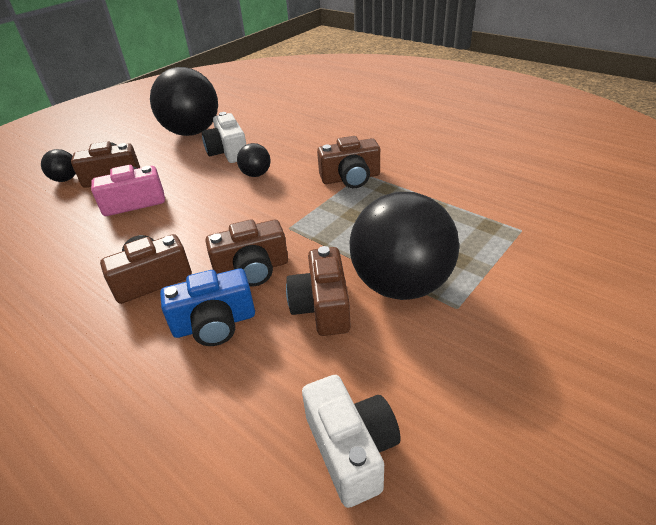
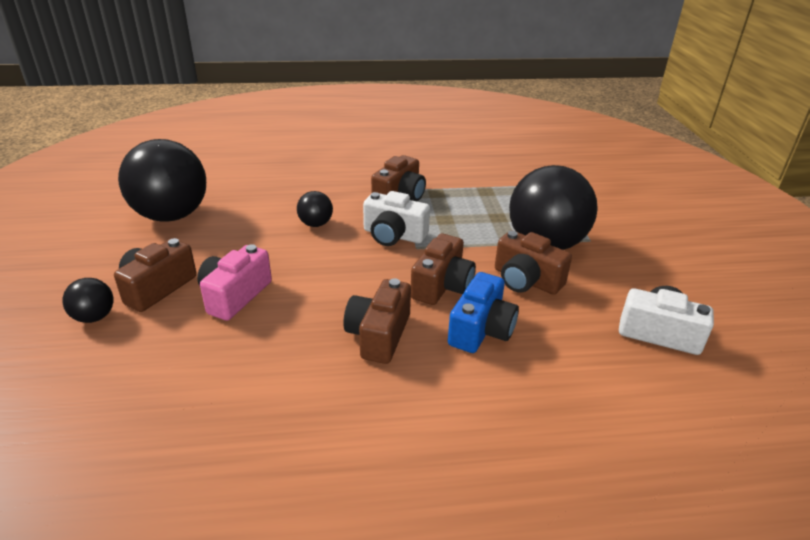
camera: 50 degrees left, 5 degrees down
(228, 152) = (250, 217): white camera -> white camera (393, 235)

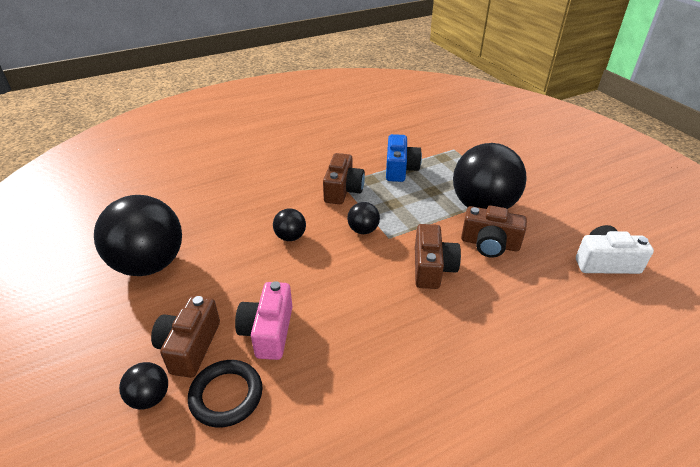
camera: 20 degrees left, 5 degrees up
(158, 335) = (226, 395): none -> black ring
(379, 335) = (414, 330): brown camera -> none
(393, 235) = (363, 230): white camera -> black ball
(481, 330) = (486, 299): blue camera -> blue camera (400, 169)

